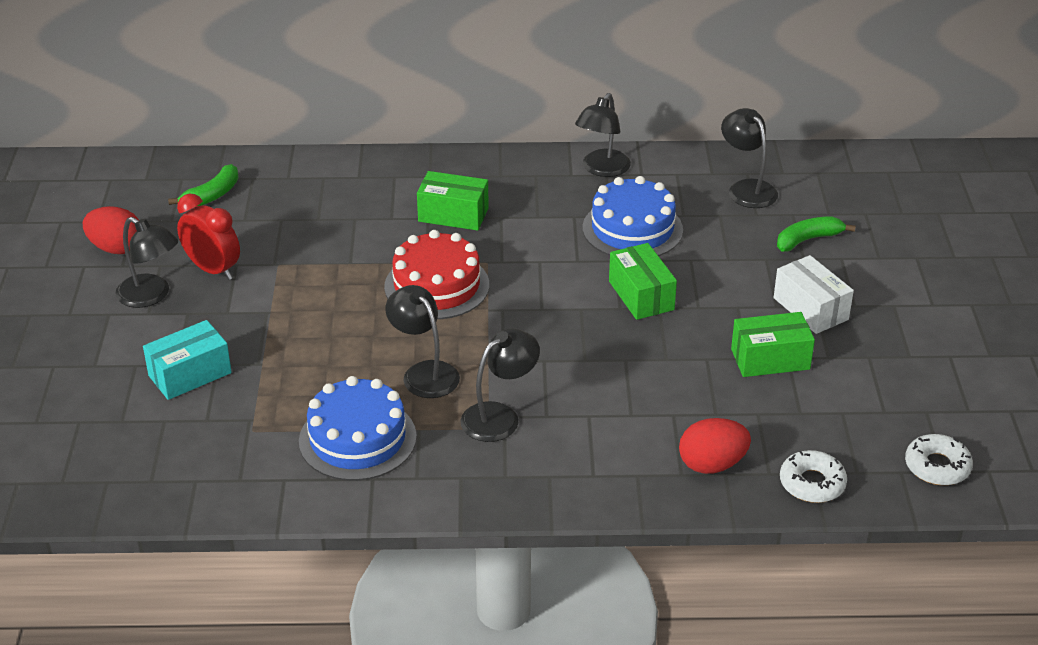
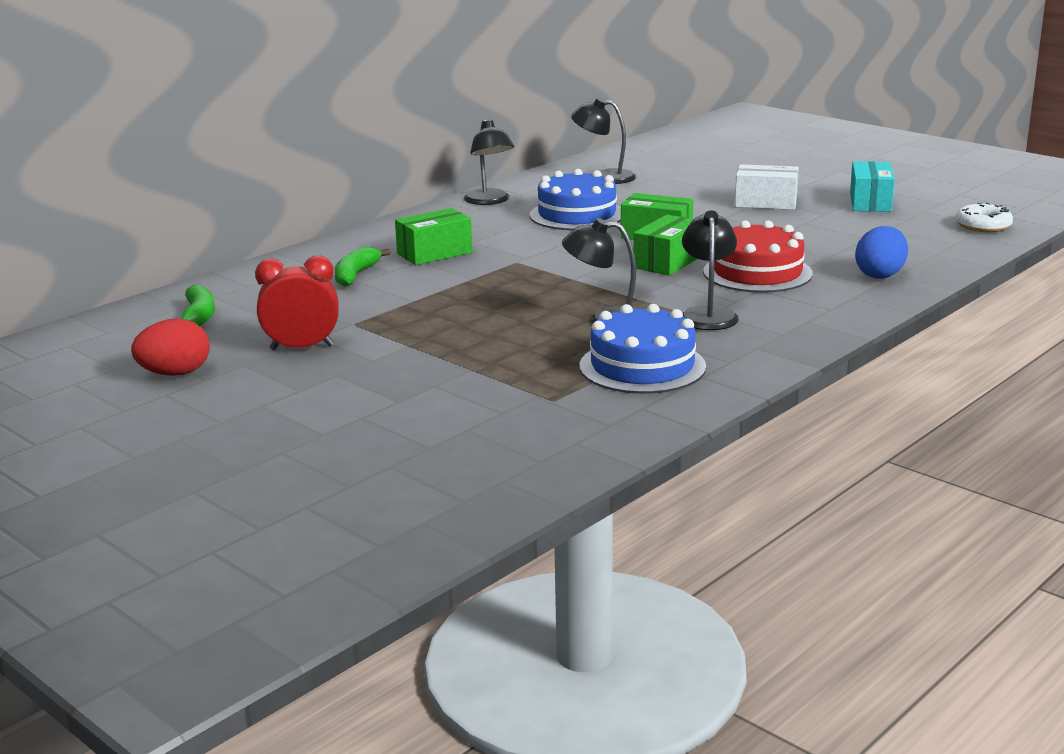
camera: 45 degrees left, 15 degrees down
(151, 296) = (279, 381): black lamp -> none
(190, 374) = (425, 400): turquoise box -> turquoise box (870, 202)
(437, 286) = (508, 284): red cake -> red cake (757, 273)
(712, 464) = (880, 275): red egg -> blue egg
(770, 359) = (797, 227): green box -> green box (668, 262)
(808, 240) = (693, 181): green banana -> green banana (356, 275)
(812, 483) = (946, 257): white donut -> none

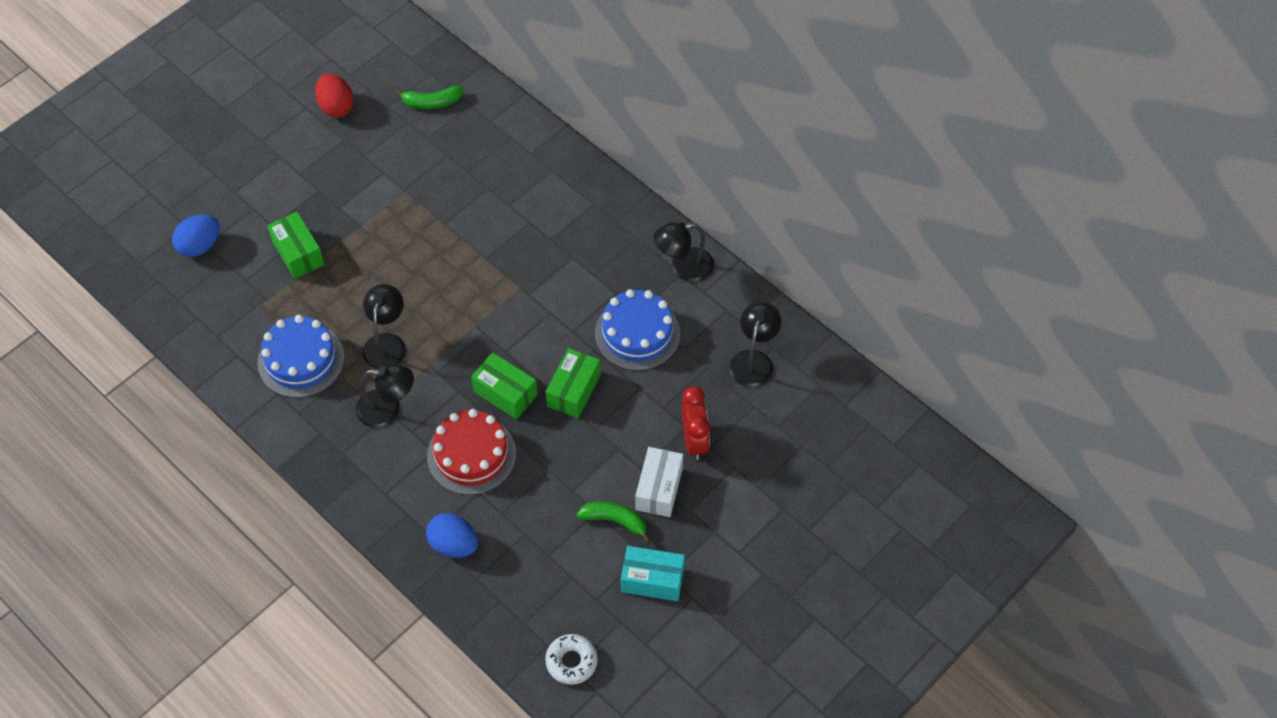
camera: 90 degrees right, 35 degrees up
(302, 347) = (367, 167): red clock -> red clock (694, 440)
(356, 275) = (503, 184): green banana -> green banana (615, 521)
(431, 452) = (200, 246): none -> blue egg
(434, 253) = (547, 232): green box -> green box (298, 253)

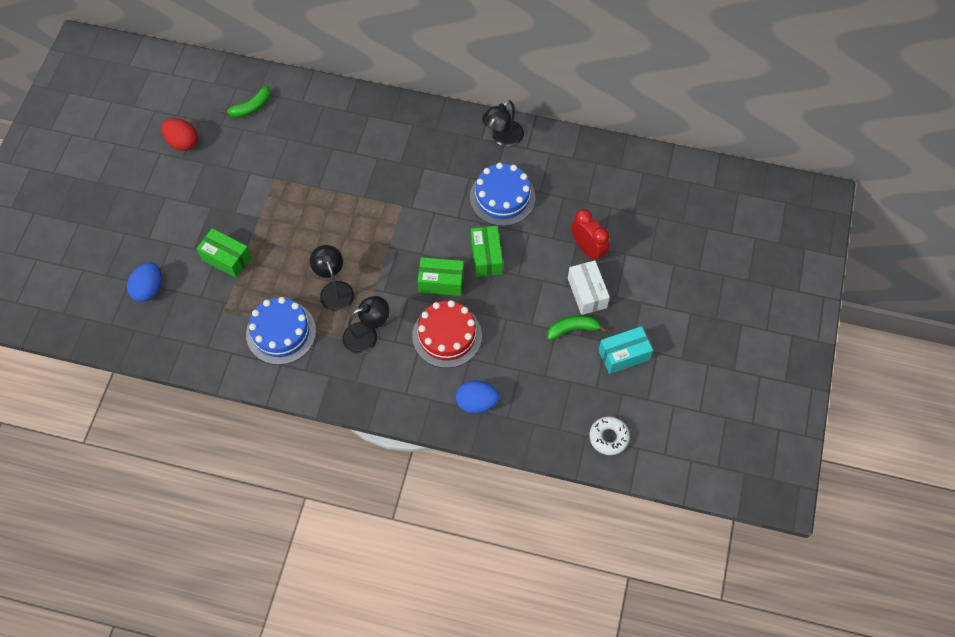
camera: 30 degrees left, 5 degrees up
(754, 360) = (590, 177): black lamp -> none

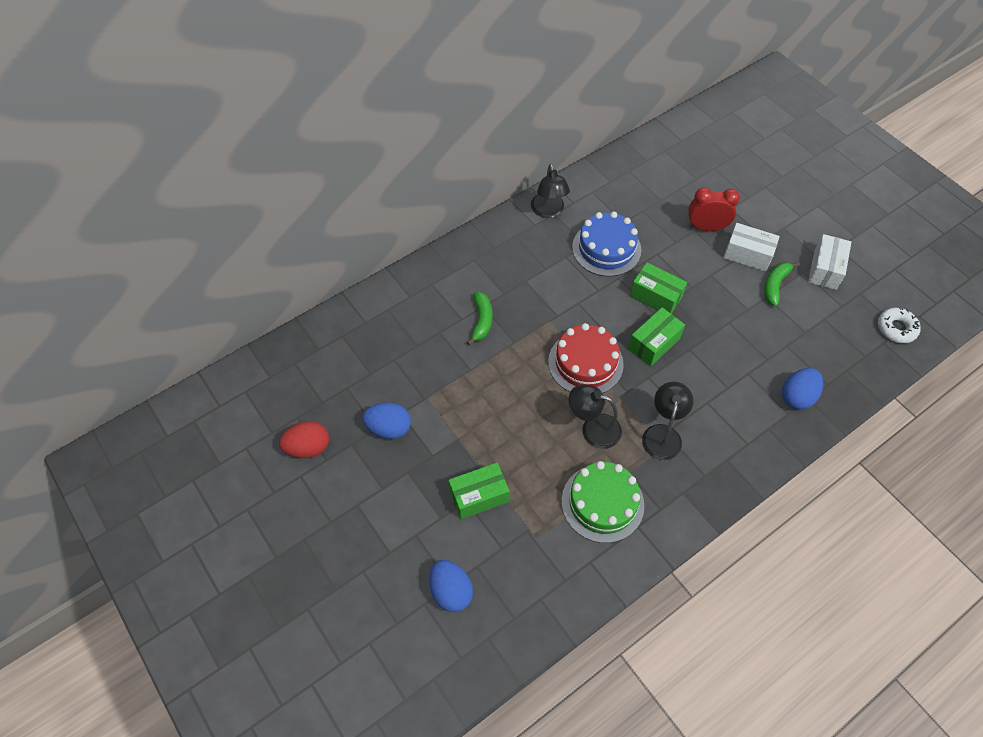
camera: 50 degrees left, 5 degrees down
(233, 174) = (389, 428): none -> blue egg
(251, 107) = (329, 365): green banana -> green banana (481, 321)
(281, 332) = (602, 503): blue cake -> green cake
(447, 335) = (712, 374): red cake -> red cake (585, 363)
(624, 355) = (825, 269): turquoise box -> white box

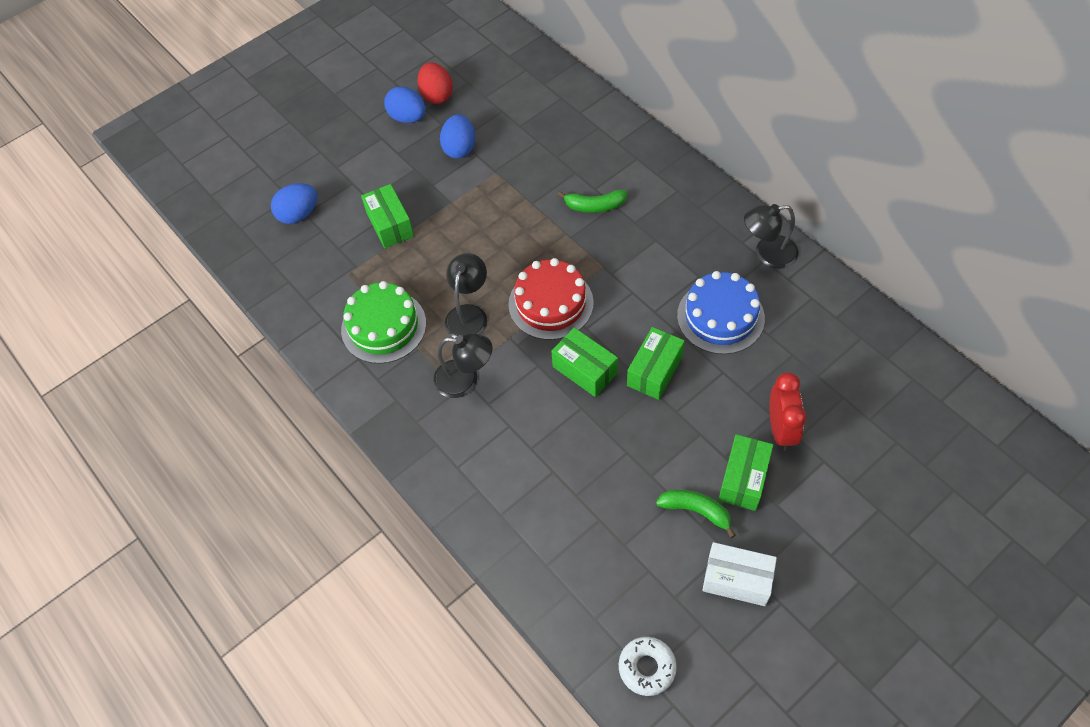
camera: 90 degrees right, 0 degrees up
(747, 254) = (743, 479): white box -> green box
(797, 397) = (524, 526): blue egg -> blue egg (408, 117)

